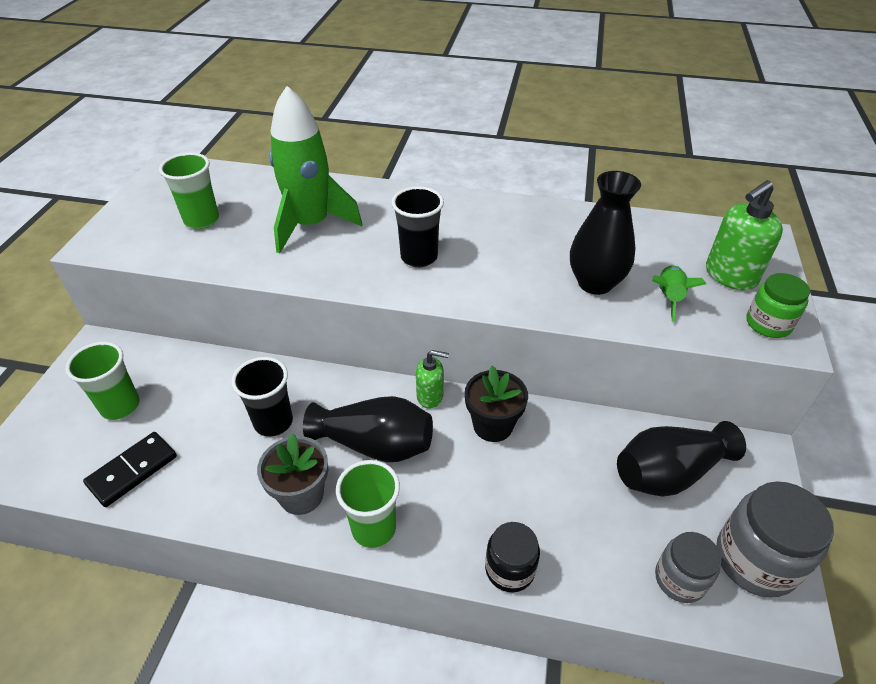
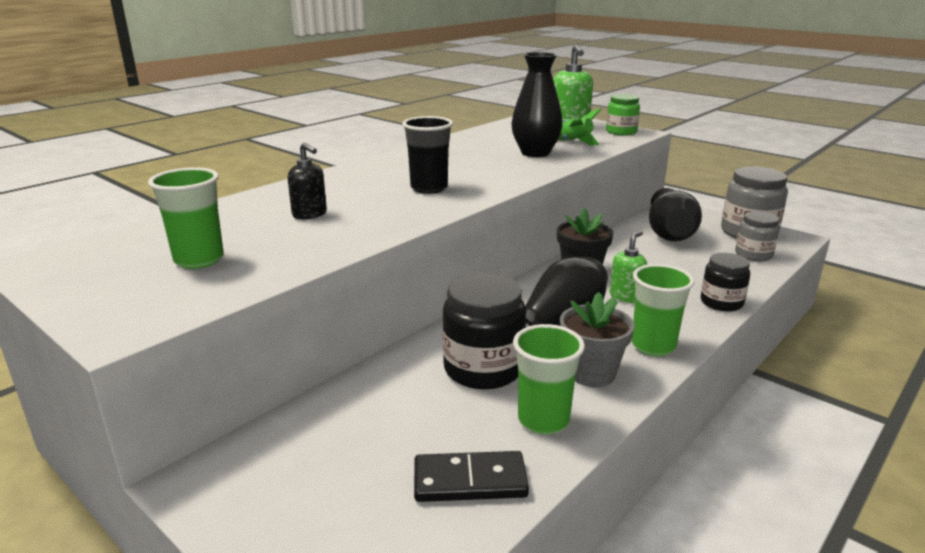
camera: 60 degrees left, 20 degrees down
(120, 406) = (346, 475): green cup -> green cup (543, 420)
(132, 470) = (470, 481): black domino -> black domino turned 75 degrees counterclockwise
(273, 422) = (483, 369): black cup -> black jar
(311, 225) = (310, 214): green rocket -> black soap dispenser
(430, 396) = (526, 287): green soap dispenser -> green soap dispenser (626, 297)

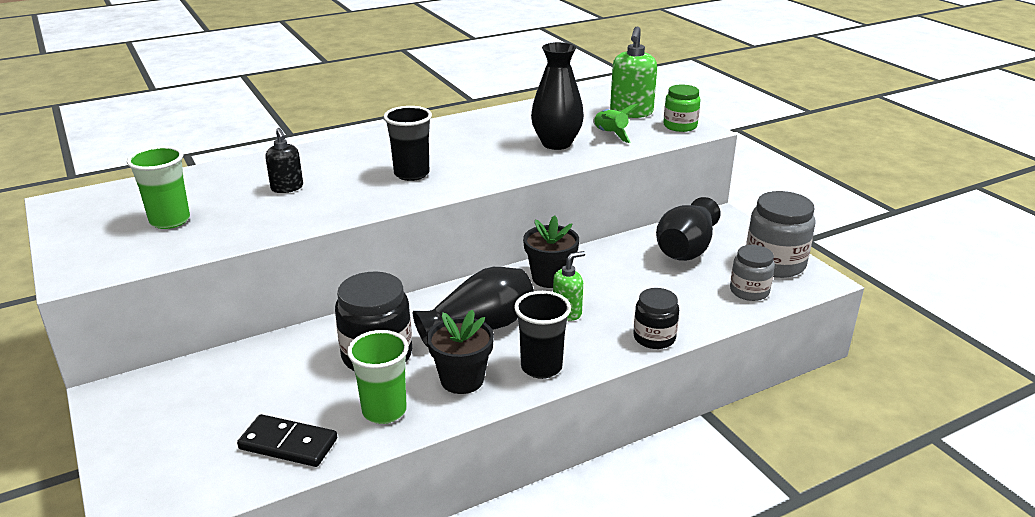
camera: 20 degrees right, 5 degrees up
(591, 373) = (462, 380): grey flower pot -> black flower pot
(653, 346) = (541, 367): green cup -> black cup

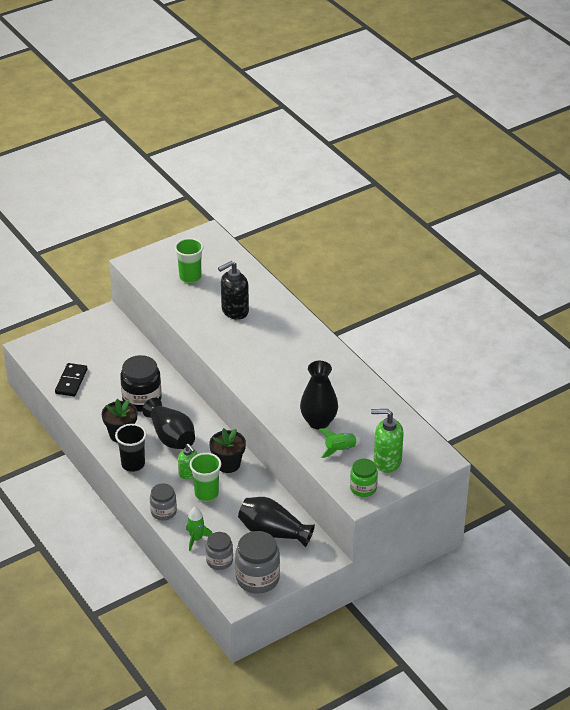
camera: 85 degrees right, 10 degrees up
(287, 188) = (234, 311): black soap dispenser -> black soap dispenser, size x1.60
(384, 411) = (95, 409): green cup -> green cup (206, 494)
(411, 174) = (260, 359): black cup -> none
(654, 338) = (163, 512): black jar -> grey jar
(709, 309) = (196, 539): none -> green rocket

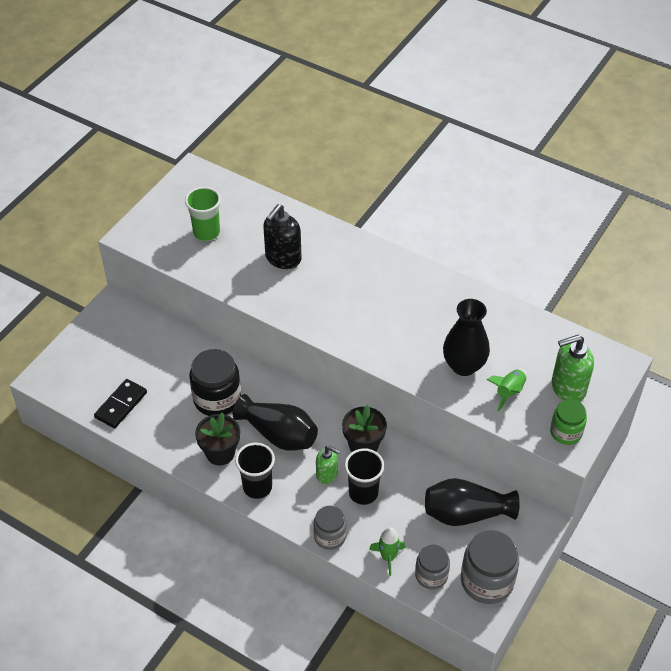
camera: 25 degrees left, 10 degrees up
(71, 381) = (121, 405): black domino -> black domino turned 45 degrees clockwise
(206, 494) = (363, 493): green cup -> black cup

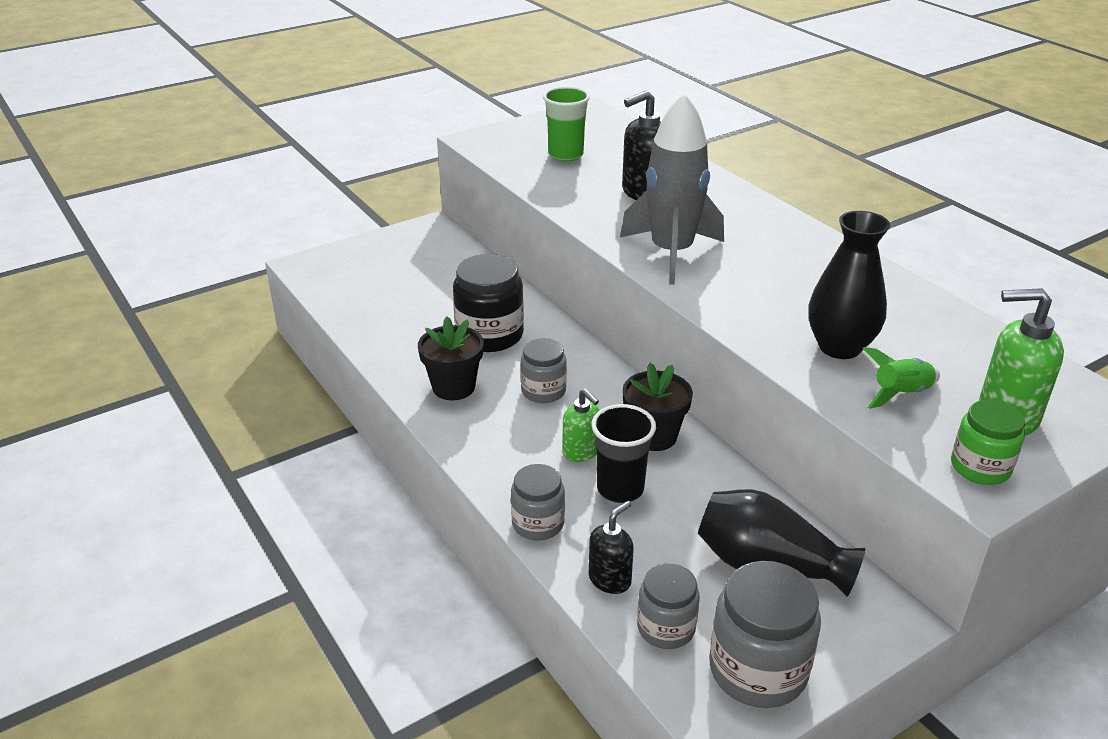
camera: 25 degrees right, 15 degrees down
(121, 405) = (370, 309): black domino -> none
(257, 487) = (475, 436): black cup -> none
(278, 434) = (543, 391): black vase -> grey jar
(330, 315) = (671, 253): none -> grey rocket
(388, 557) = (610, 579): green rocket -> black soap dispenser

